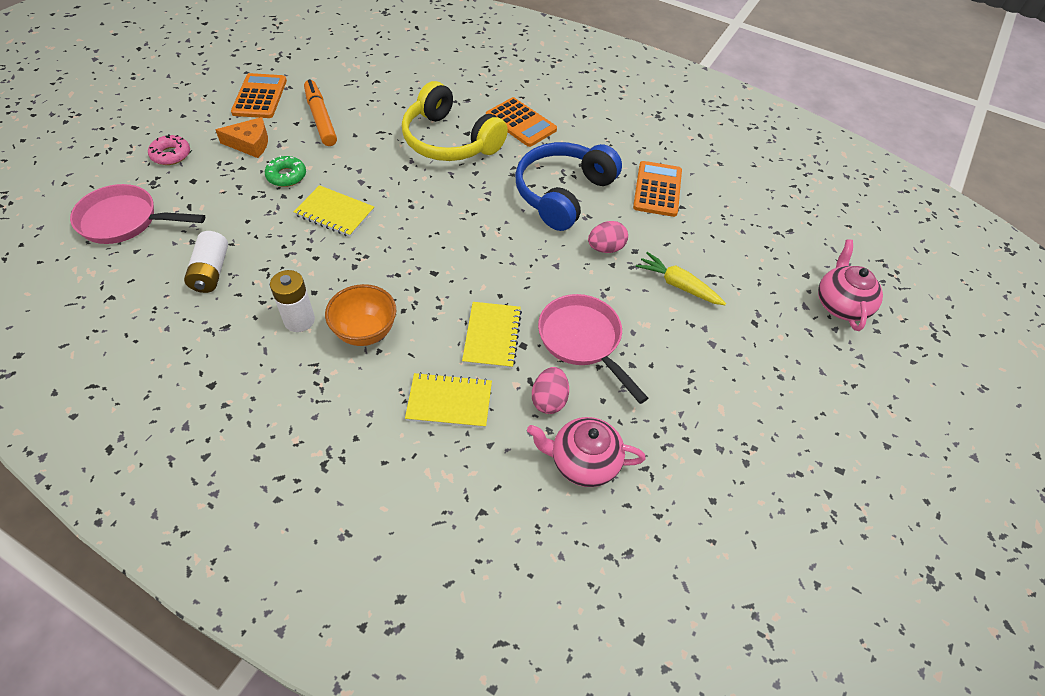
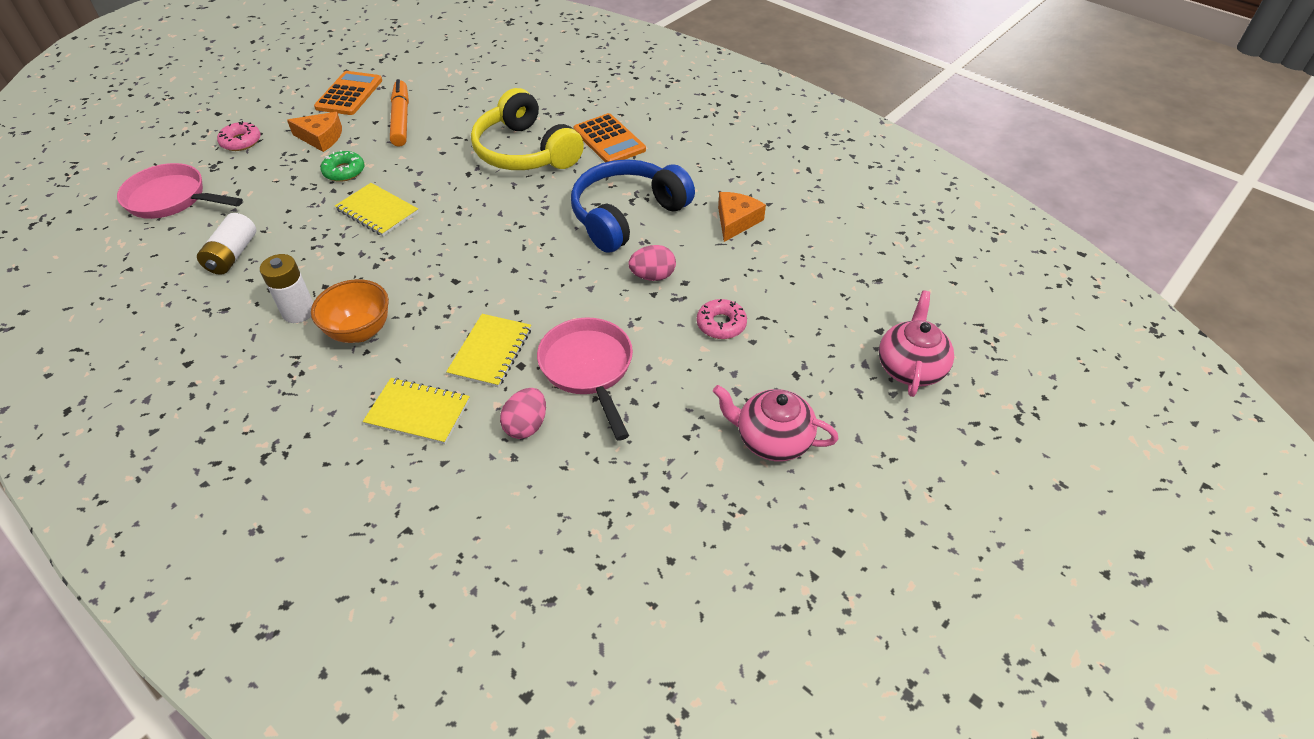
camera: 15 degrees right, 5 degrees down
(583, 462) = (538, 496): pink teapot -> pink teapot (772, 440)
(657, 189) = (736, 221): orange calculator -> orange cheese
(678, 285) = (721, 324): yellow carrot -> pink donut

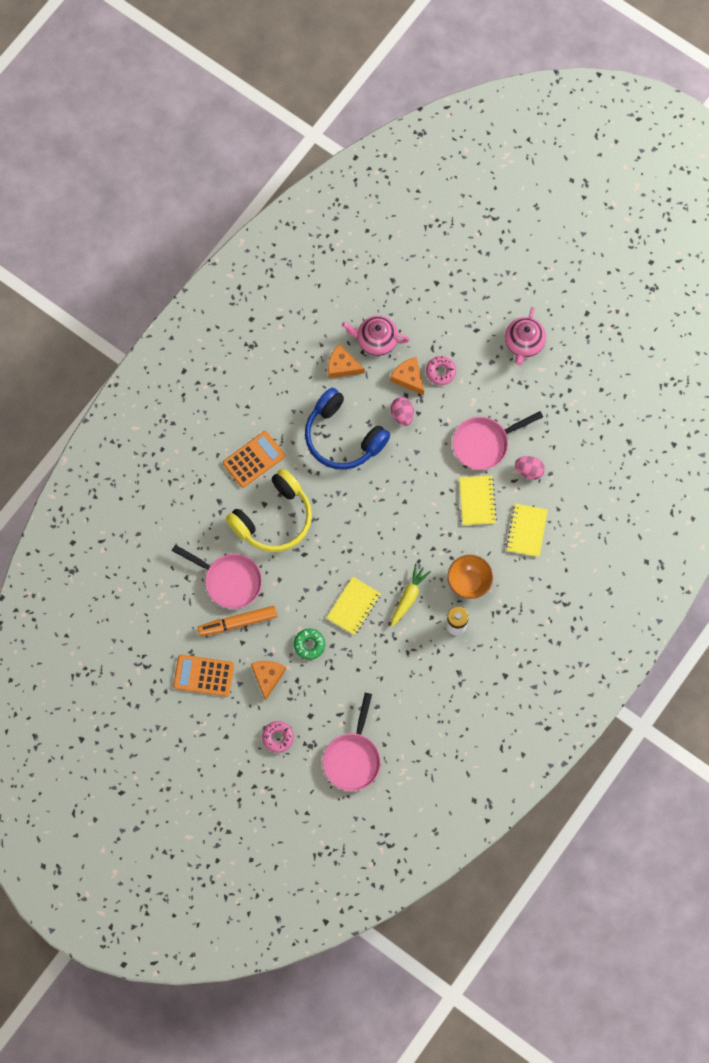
camera: 95 degrees left, 25 degrees up
(232, 255) = (408, 689): white battery -> none
(366, 264) = (408, 597): none -> yellow carrot
(456, 116) = (229, 580): none -> pink pan
(490, 352) = (477, 501): yellow notebook -> yellow notebook turned 75 degrees clockwise
(713, 287) = (408, 377): none -> orange cheese
(910, 368) = (464, 269): pink teapot -> pink teapot (376, 340)

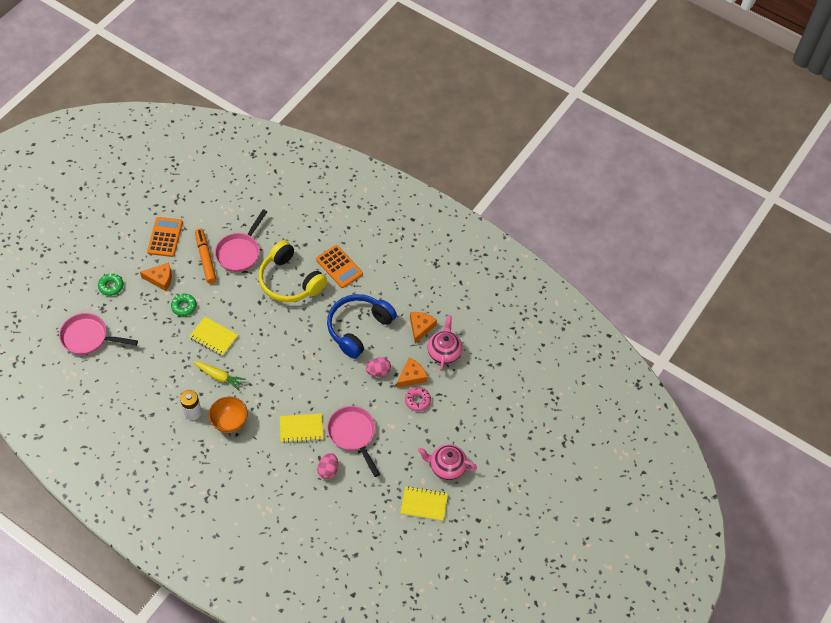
camera: 85 degrees right, 15 degrees down
(278, 737) = (111, 286): pink donut -> green donut
(526, 531) = (273, 468): yellow notebook -> yellow notebook (424, 504)

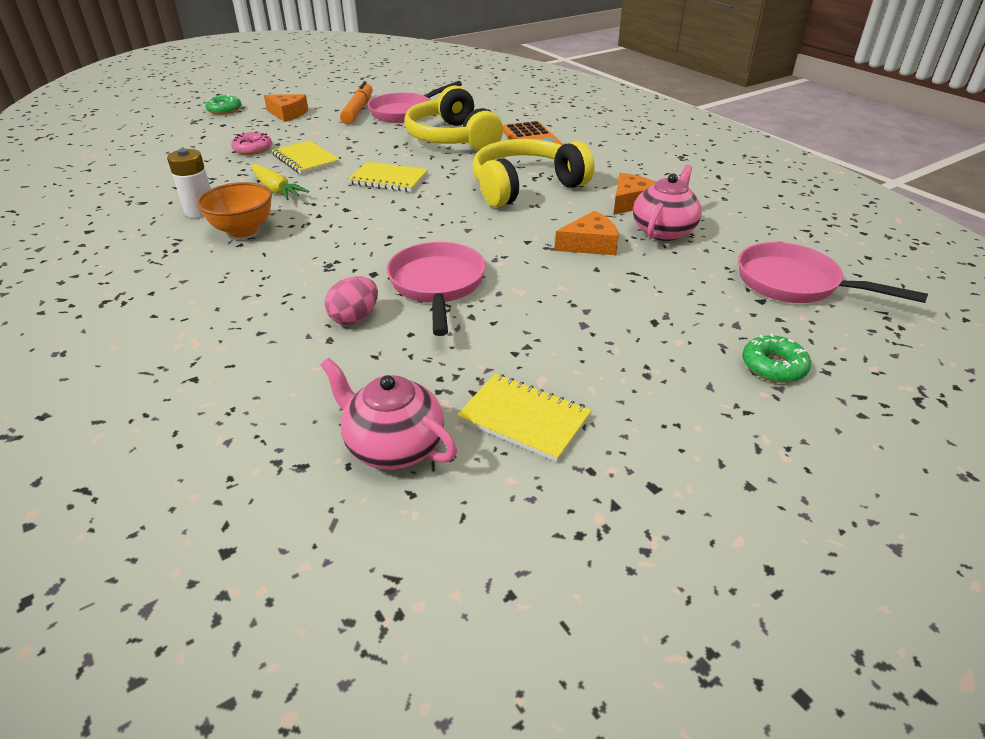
camera: 25 degrees right, 20 degrees down
(88, 337) = (150, 135): pink pan -> pink pan (794, 284)
(165, 237) = (325, 93): orange calculator -> none
(184, 306) = (293, 134): green donut -> green donut (773, 366)
(301, 429) = (350, 260): yellow notebook -> yellow notebook (388, 179)
(358, 328) = (525, 186): blue headphones -> yellow headphones
(378, 371) = (532, 229): pink egg -> none
(417, 400) = (587, 272): pink donut -> pink donut (253, 149)
(446, 467) = (608, 371): pink teapot -> pink teapot (393, 446)

